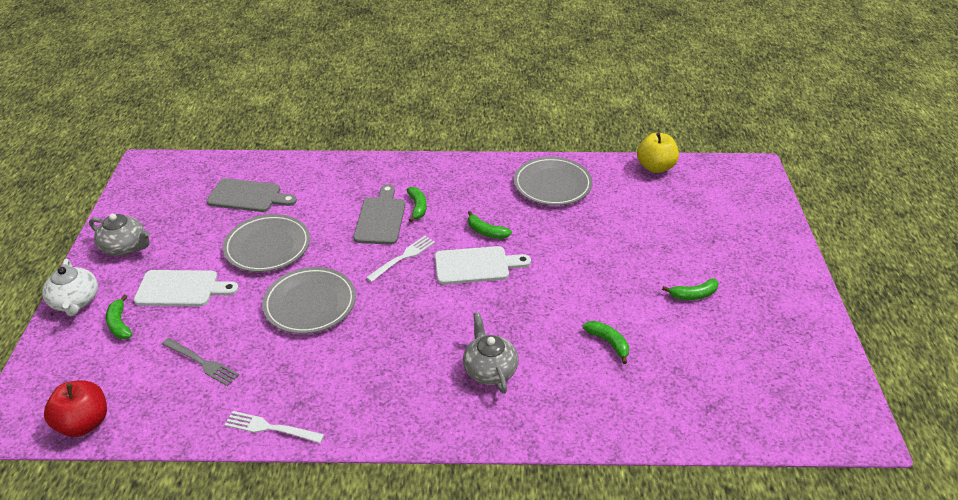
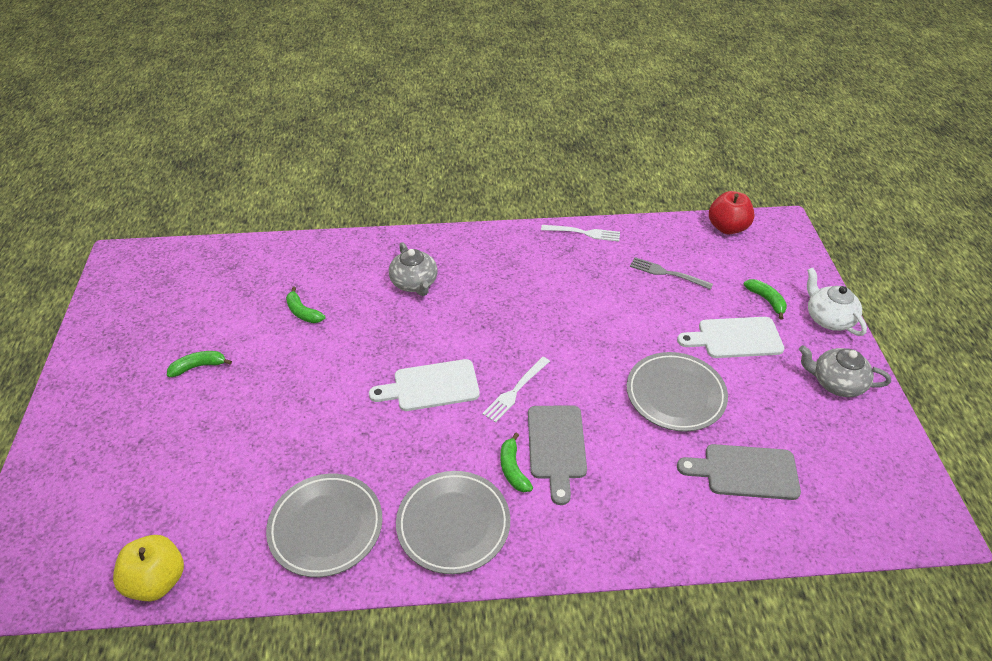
camera: 175 degrees right, 5 degrees up
(310, 304) = (596, 331): grey plate -> grey plate (453, 524)
(486, 232) = (420, 434): green banana -> none

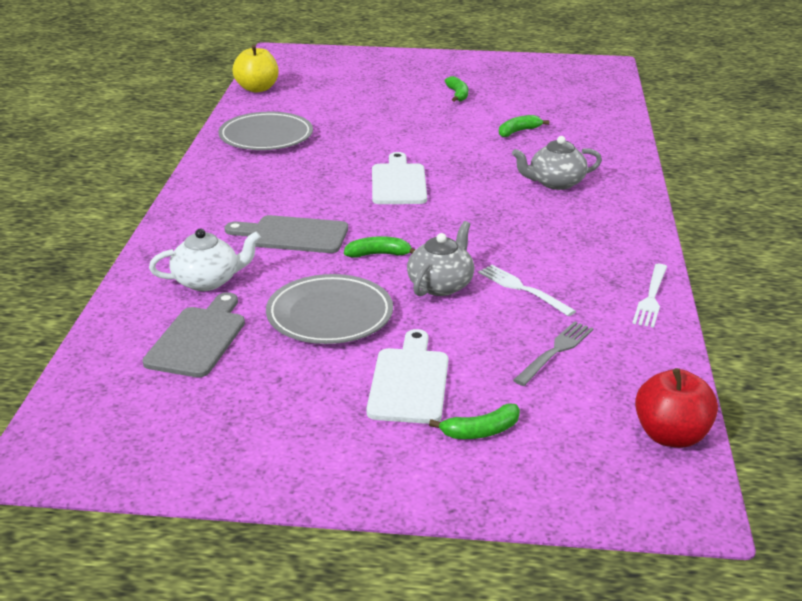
camera: 100 degrees right, 15 degrees down
(453, 524) = (237, 182): grey plate -> none
(513, 469) = (278, 211): green banana -> green banana (378, 254)
(515, 391) = (375, 222): white fork -> white fork (522, 289)
(828, 318) = (426, 486): white teapot -> white teapot (207, 281)
(836, 383) = (294, 451): grey teapot -> grey teapot (441, 285)

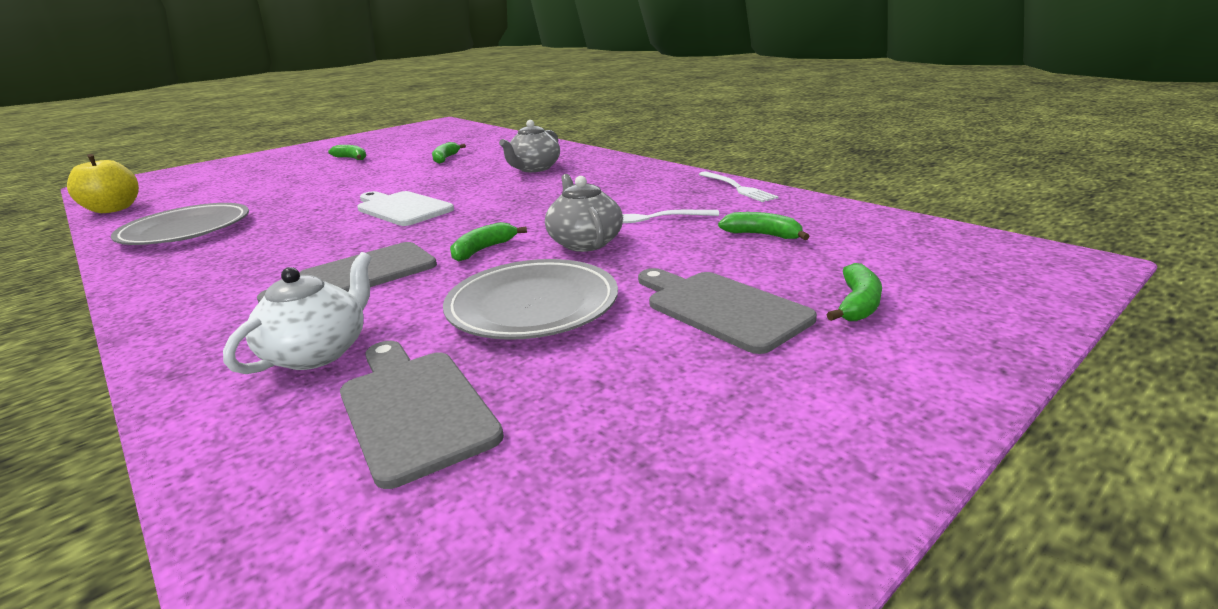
camera: 45 degrees left, 5 degrees down
(409, 382) = (721, 308): white cutting board -> grey cutting board
(555, 351) = (762, 235): grey fork -> green banana
(671, 436) = (944, 236): red apple -> none

